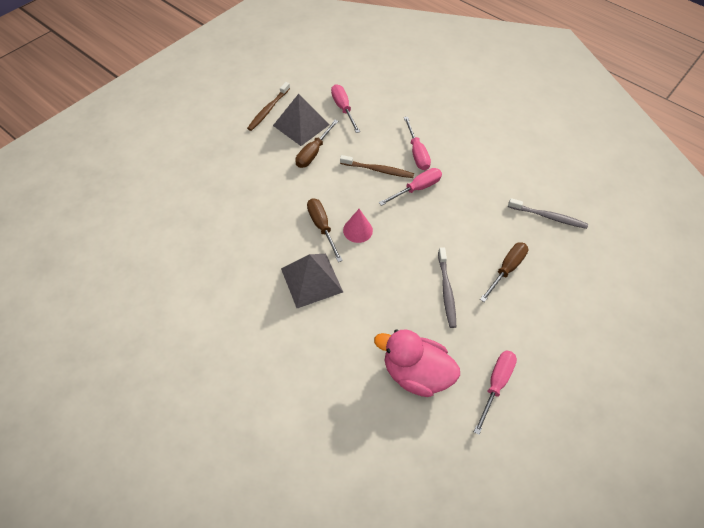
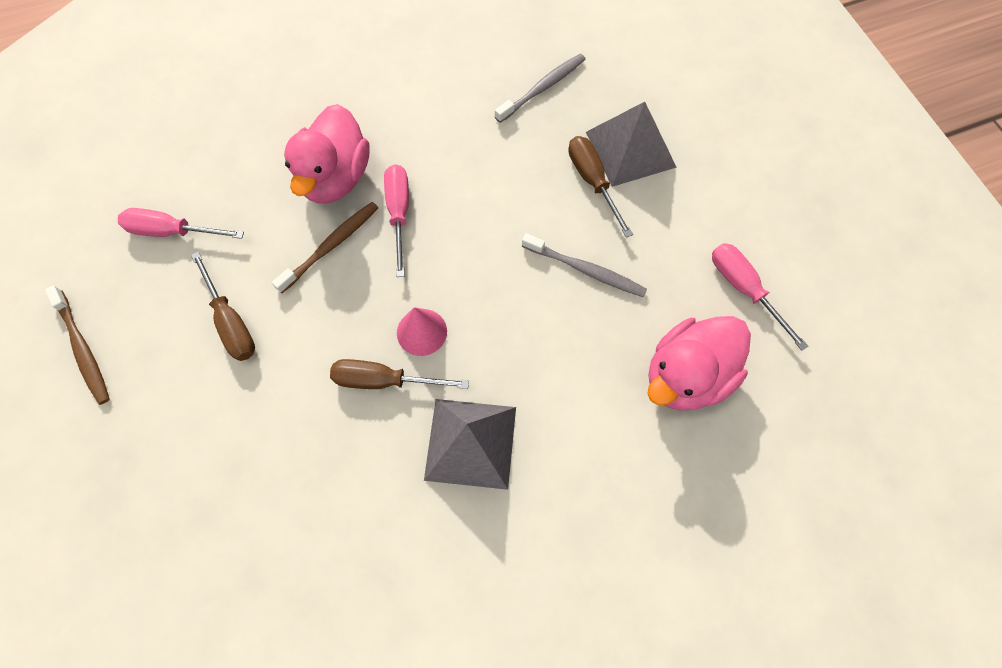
camera: 60 degrees left, 10 degrees up
(301, 125) = (158, 312): grey pyramid -> grey pyramid (630, 149)
(417, 153) = (335, 178): pink screwdriver -> pink duck

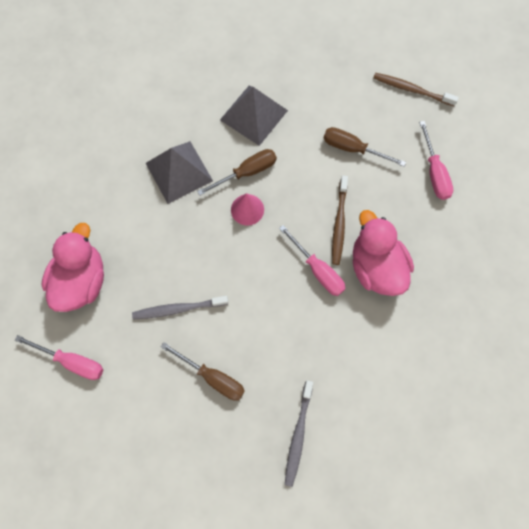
camera: 145 degrees right, 5 degrees up
(172, 232) = (434, 172): pink screwdriver -> pink screwdriver turned 105 degrees clockwise
(630, 149) = (202, 423): grey pyramid -> grey pyramid (253, 115)

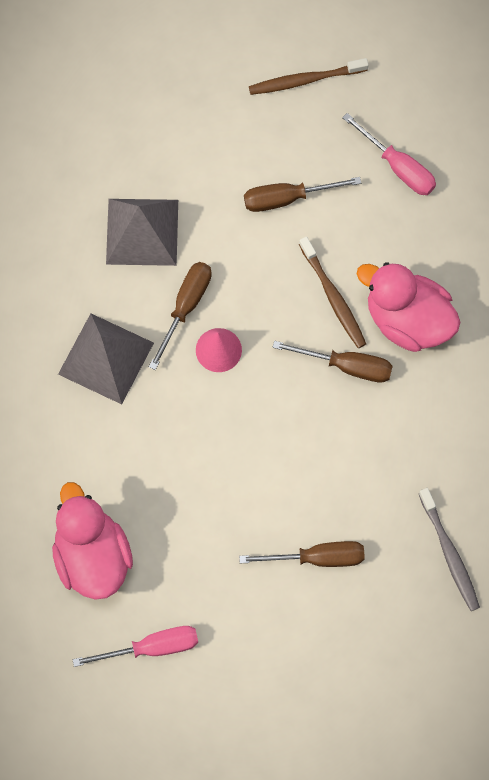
camera: 35 degrees left, 0 degrees up
(178, 309) = (224, 513): grey toothbrush -> none
(317, 270) = (346, 365): pink screwdriver -> brown screwdriver

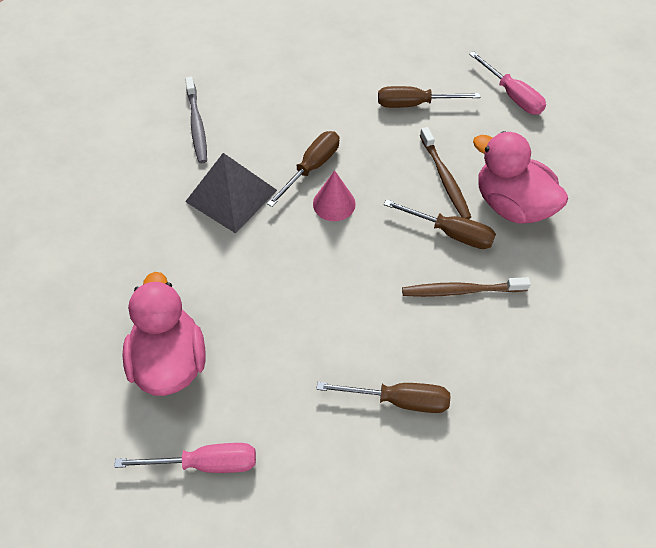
camera: 10 degrees right, 15 degrees down
(142, 232) = (287, 110): grey pyramid -> none
(304, 80) = (440, 32): brown toothbrush -> brown toothbrush (460, 291)
(450, 554) = (540, 419): grey toothbrush -> grey toothbrush (197, 125)

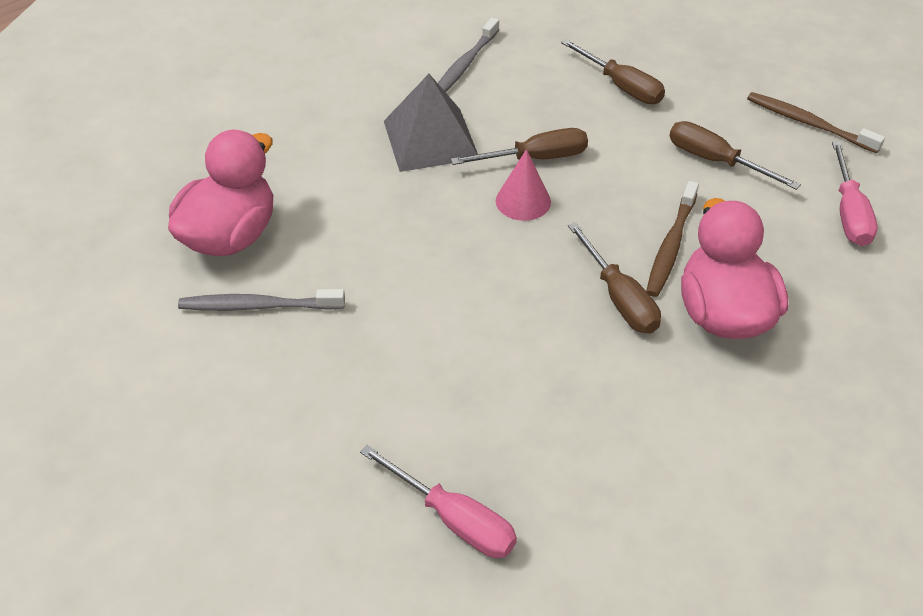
camera: 40 degrees right, 10 degrees down
(205, 463) = (170, 333): pink screwdriver -> pink screwdriver (453, 519)
(244, 398) = (257, 306): none -> grey toothbrush
(398, 400) = (393, 405): brown screwdriver -> brown screwdriver (621, 86)
(460, 291) = (568, 355): brown toothbrush -> brown toothbrush (808, 123)

